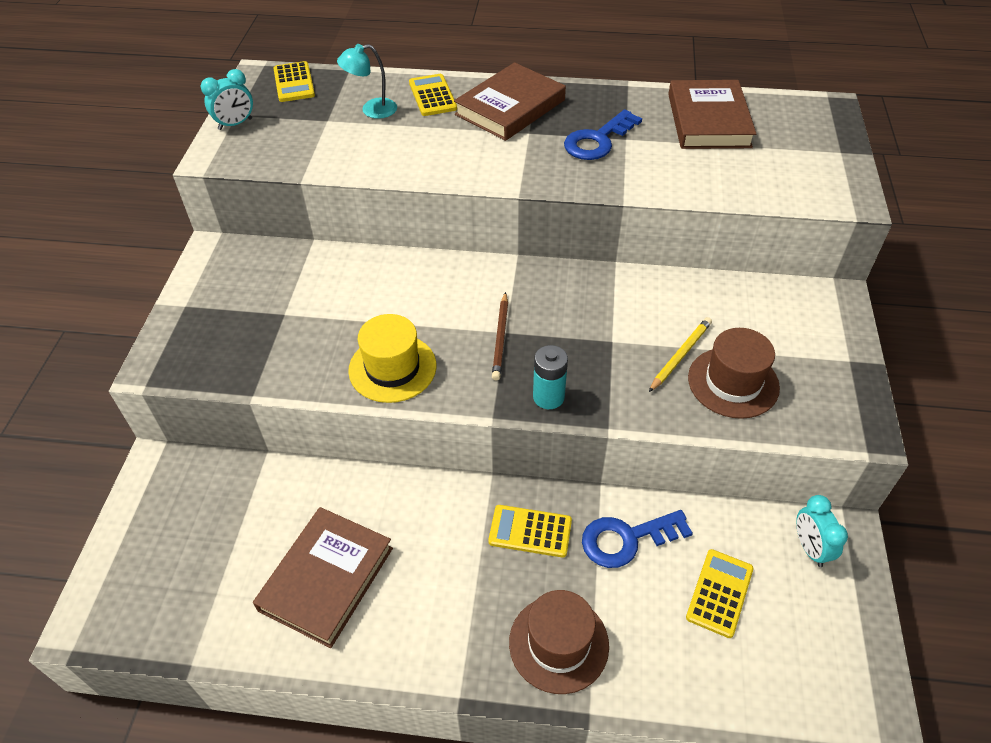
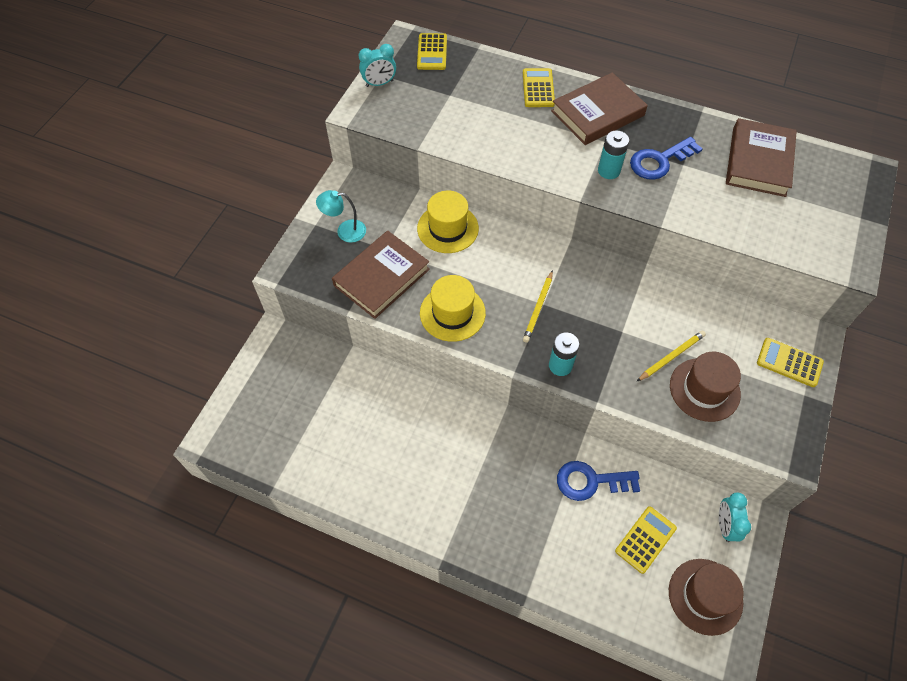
camera: 15 degrees right, 10 degrees up
(326, 579) = (373, 452): brown book -> brown book (382, 277)
(361, 274) = (448, 228): none -> yellow hat
(372, 110) = (486, 92): turquoise lamp -> turquoise lamp (345, 231)
(500, 338) = (538, 308): brown pencil -> yellow pencil
(530, 531) = (522, 456): yellow calculator -> yellow calculator (789, 362)
(542, 161) = (608, 171): none -> turquoise battery
(558, 643) = (519, 542): brown hat -> brown hat (705, 596)

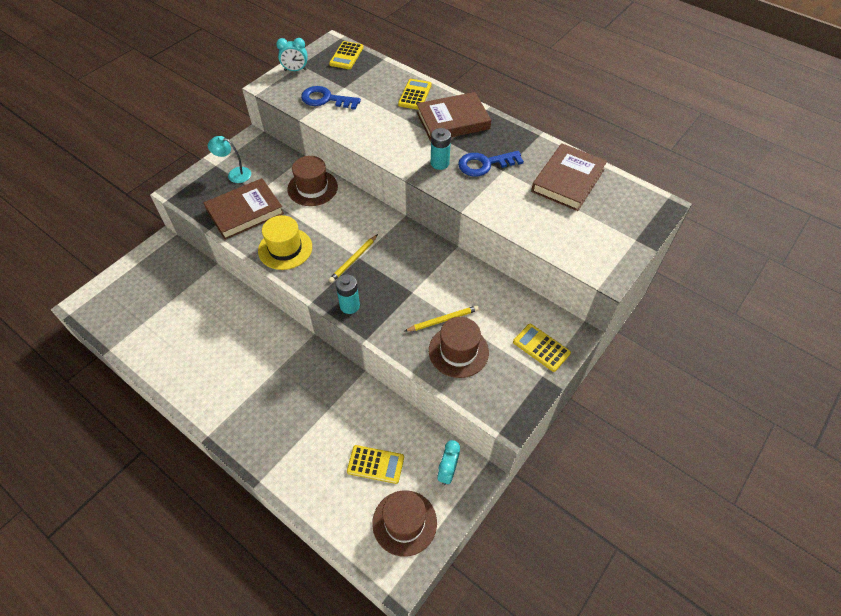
camera: 15 degrees right, 5 degrees down
(448, 228) = (312, 188): yellow hat -> brown hat
(591, 481) = (352, 408): blue key -> blue key (326, 99)
(645, 539) = (375, 464): yellow calculator -> yellow calculator turned 45 degrees clockwise

